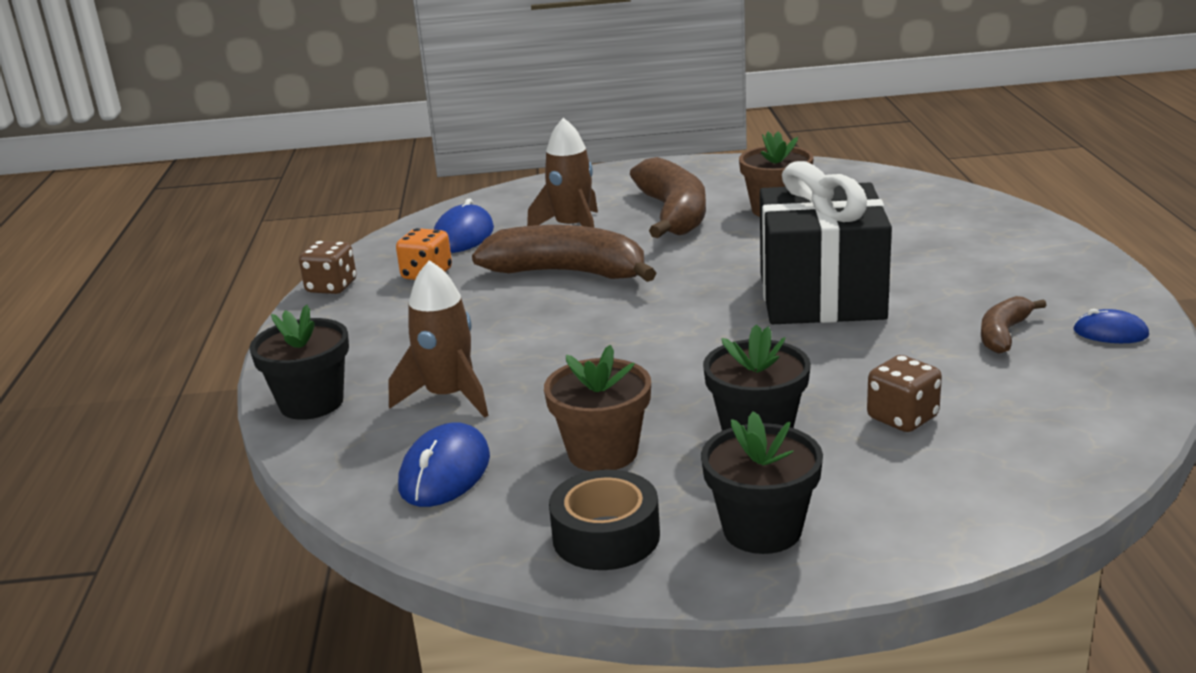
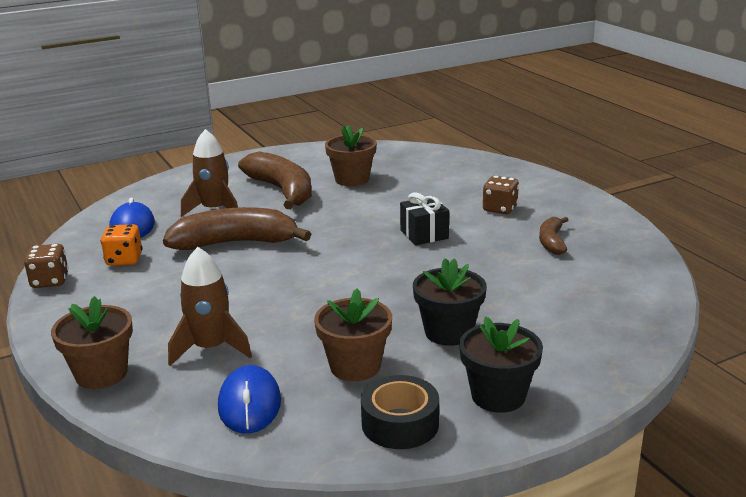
camera: 25 degrees left, 0 degrees up
(311, 403) = (101, 374): black flower pot -> brown flower pot
(821, 296) = (424, 234): black gift -> black gift, size x0.47
(902, 418) = (531, 305): brown dice -> brown dice (500, 209)
(1110, 332) = (610, 231): blue mouse -> none

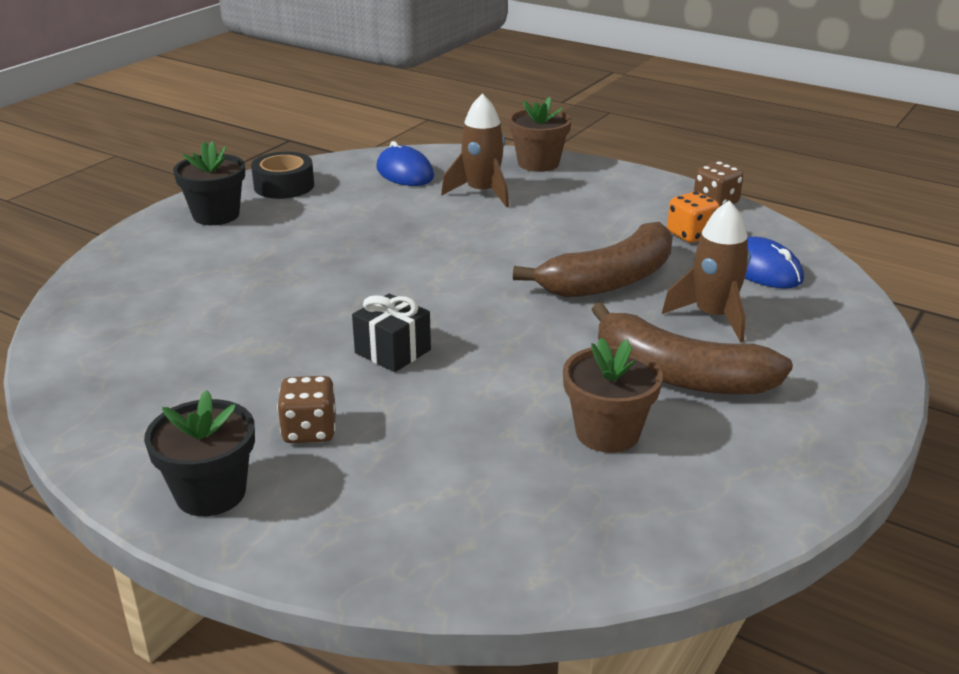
camera: 150 degrees right, 5 degrees up
(355, 366) = (348, 207): brown flower pot -> none
(448, 332) = (284, 248): black flower pot -> black flower pot (211, 493)
(552, 242) = (206, 384): brown banana -> none

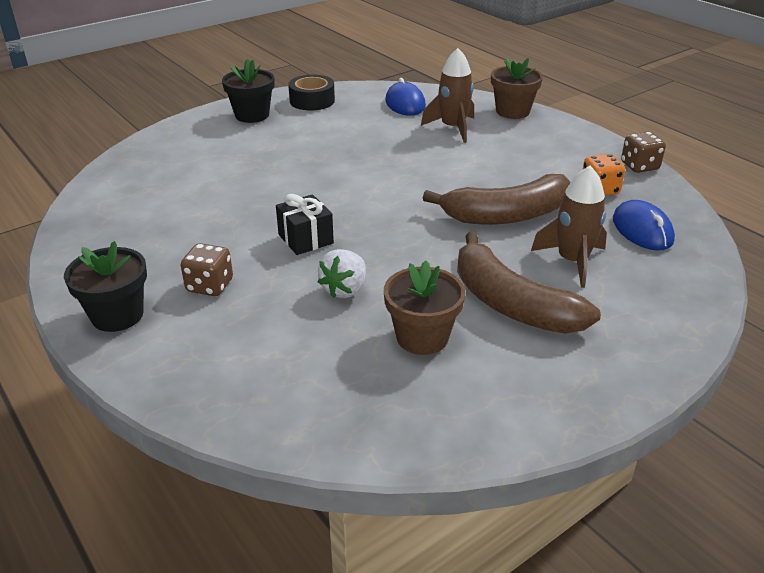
camera: 20 degrees right, 5 degrees up
(481, 399) = (345, 289): none -> white strawberry

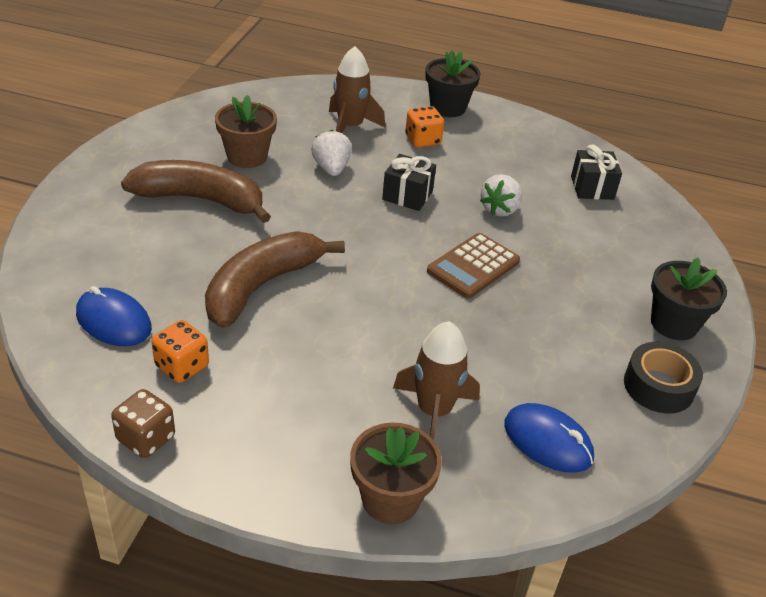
camera: 140 degrees right, 5 degrees up
(141, 192) = (592, 188): none -> black gift
(210, 286) = (422, 140): brown dice -> orange dice
(245, 202) = (500, 209): none -> white strawberry
(329, 176) = (473, 266): none -> brown calculator
(572, 261) = (170, 256): brown rocket -> brown rocket (350, 127)

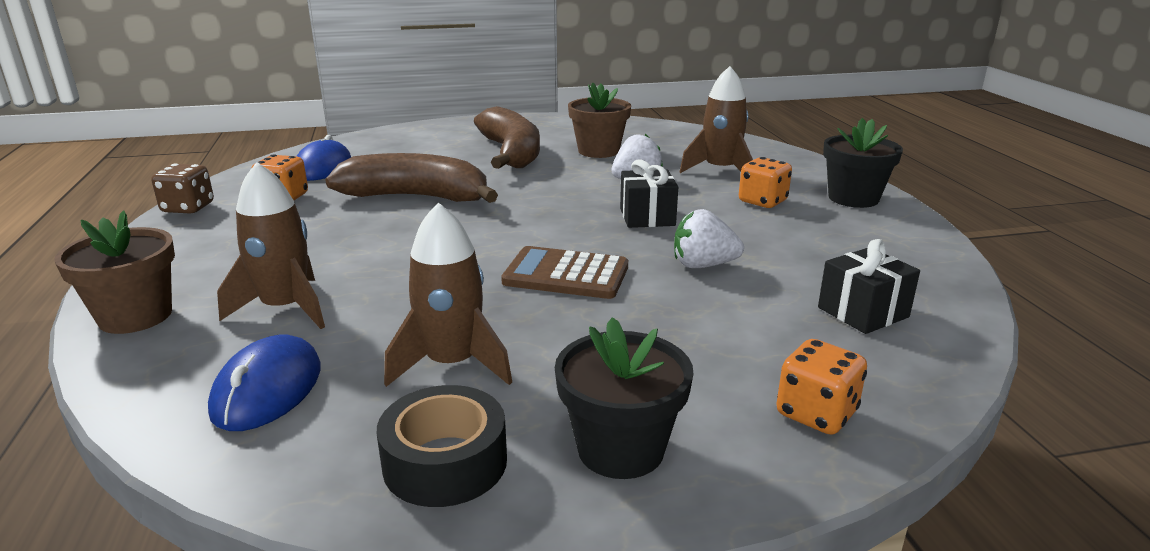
camera: 65 degrees right, 15 degrees down
(561, 353) = (452, 364): none -> brown rocket
(673, 252) = (816, 413): none -> orange dice

